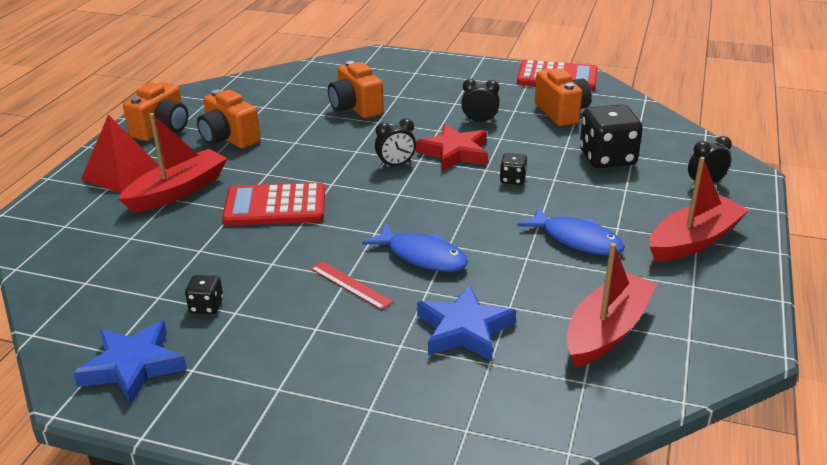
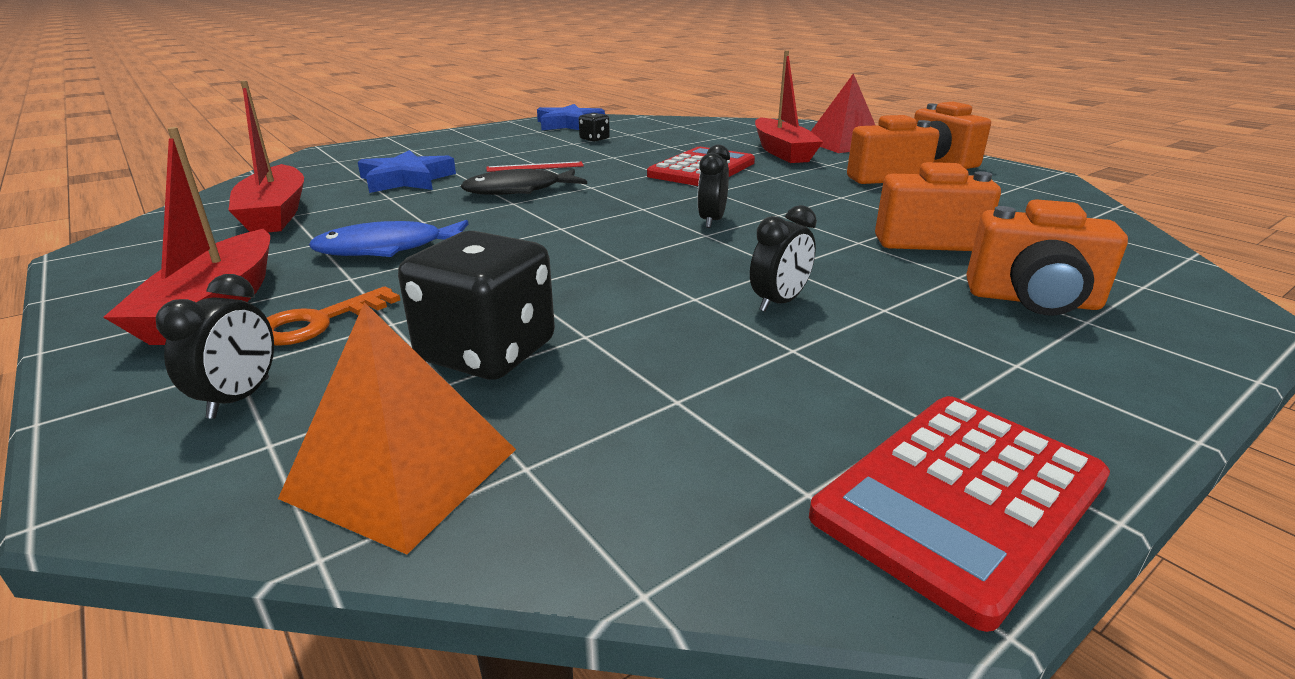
camera: 125 degrees right, 5 degrees down
(422, 256) = (519, 190): blue fish -> black fish
(455, 152) = (694, 255): red star -> none
(512, 179) = (566, 263): black dice -> none
(561, 113) = (720, 394): orange camera -> orange camera (1033, 301)
(654, 205) = (318, 322): none -> orange key
(672, 139) = (402, 473): none -> orange pyramid

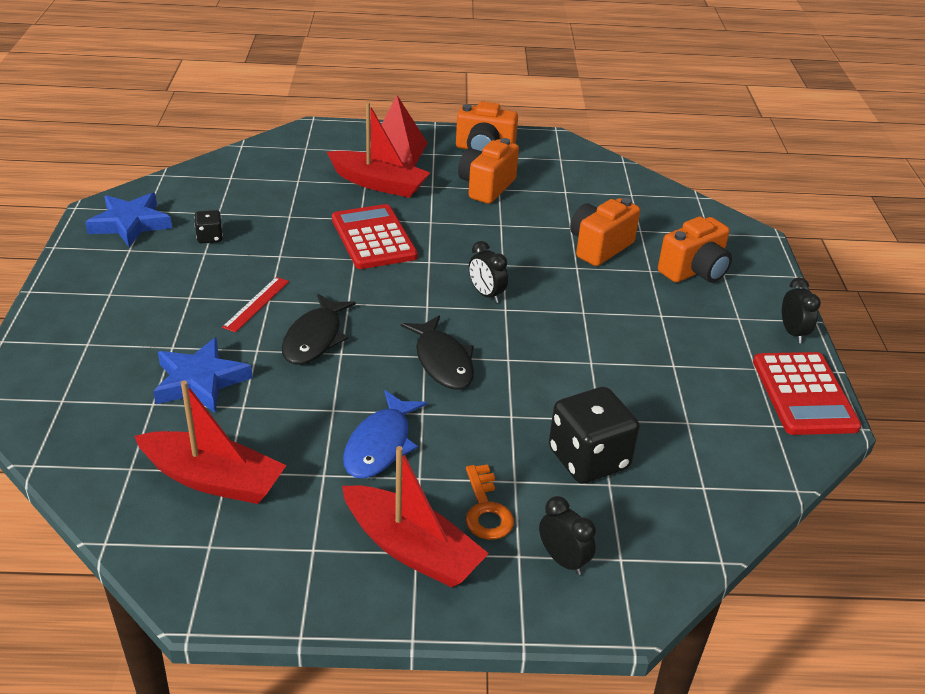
camera: 55 degrees left, 10 degrees up
(402, 473) = (681, 523): orange pyramid -> none
(563, 235) = (442, 361): none -> black fish
(779, 302) = (624, 340): black clock -> black clock (792, 333)

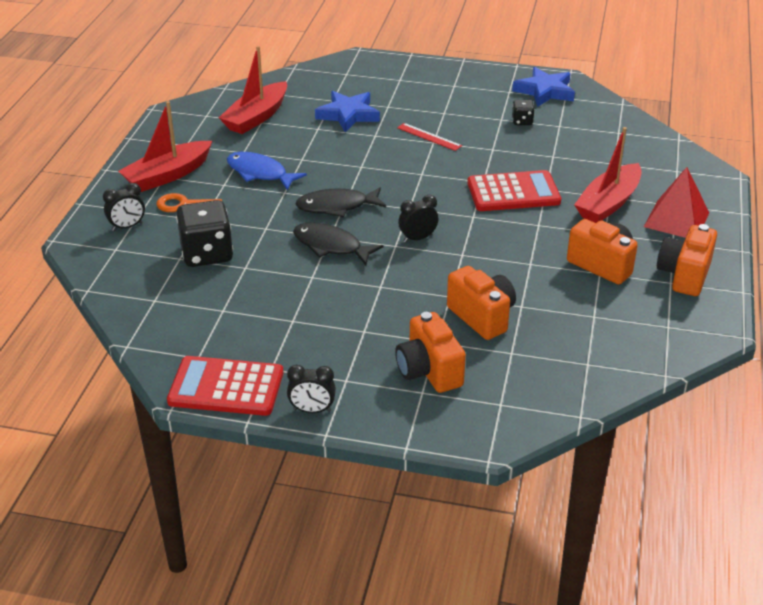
camera: 105 degrees right, 0 degrees up
(315, 338) = (381, 157): black fish -> black fish (331, 246)

